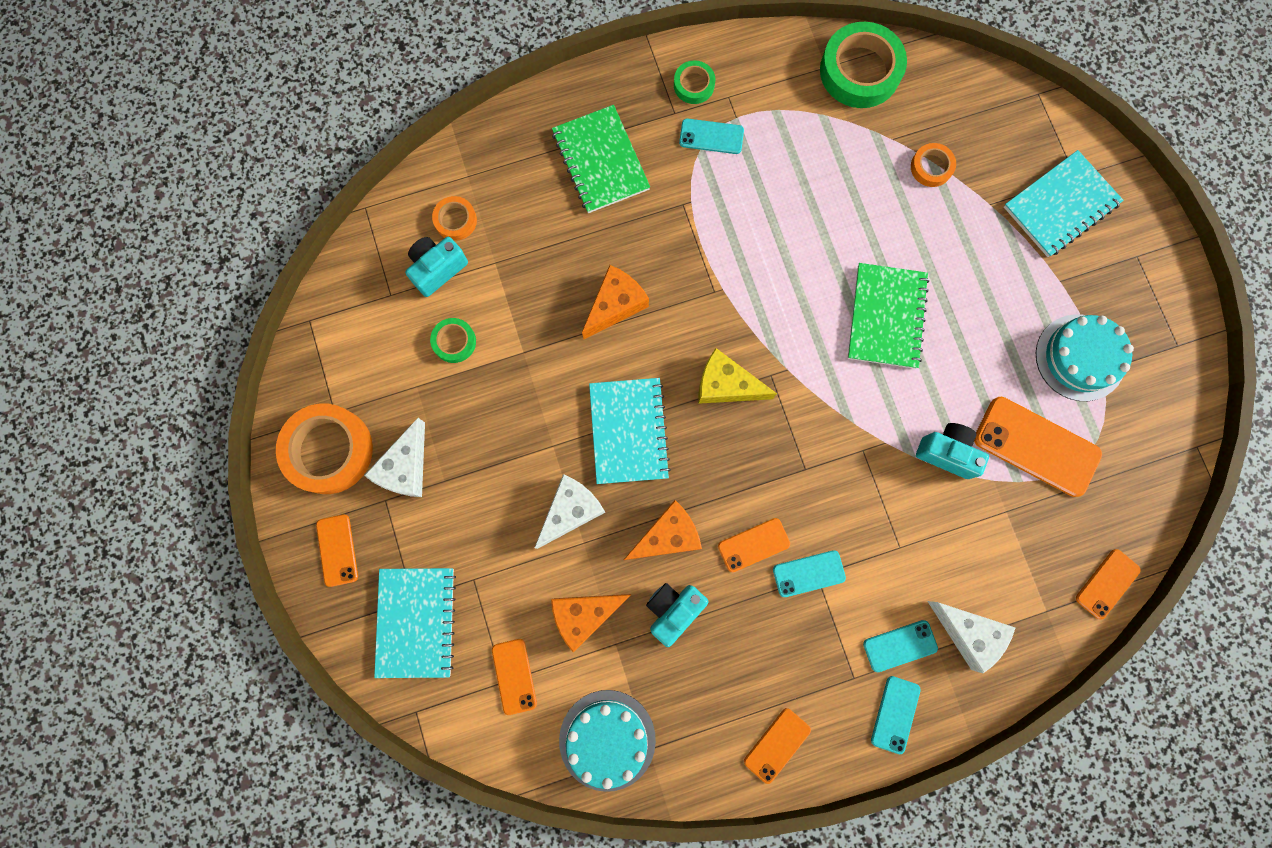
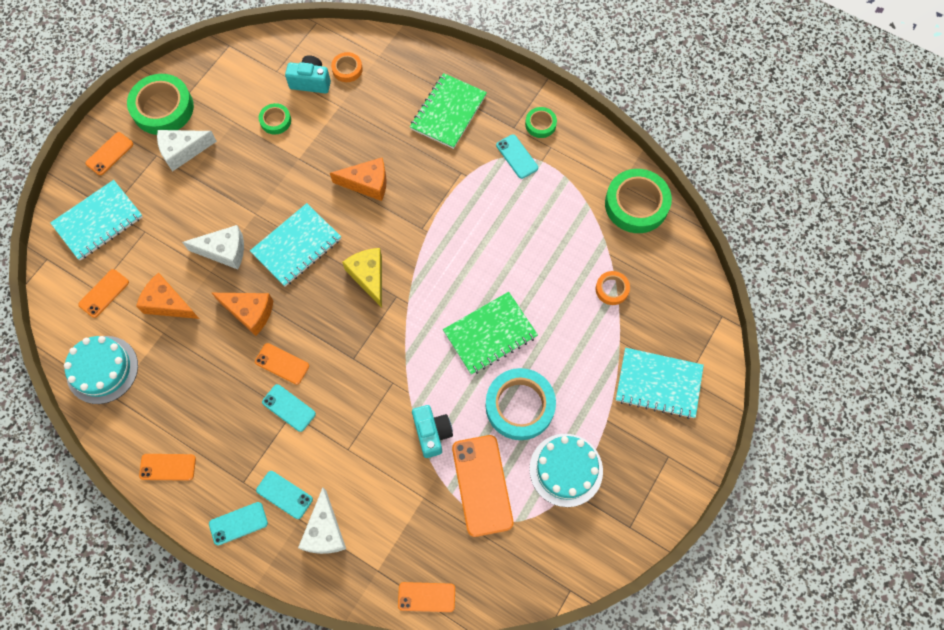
camera: 50 degrees right, 10 degrees down
(328, 450) = (163, 108): orange tape -> green tape
(673, 610) = (207, 348): turquoise camera -> none
(983, 348) = (520, 406): none -> turquoise tape

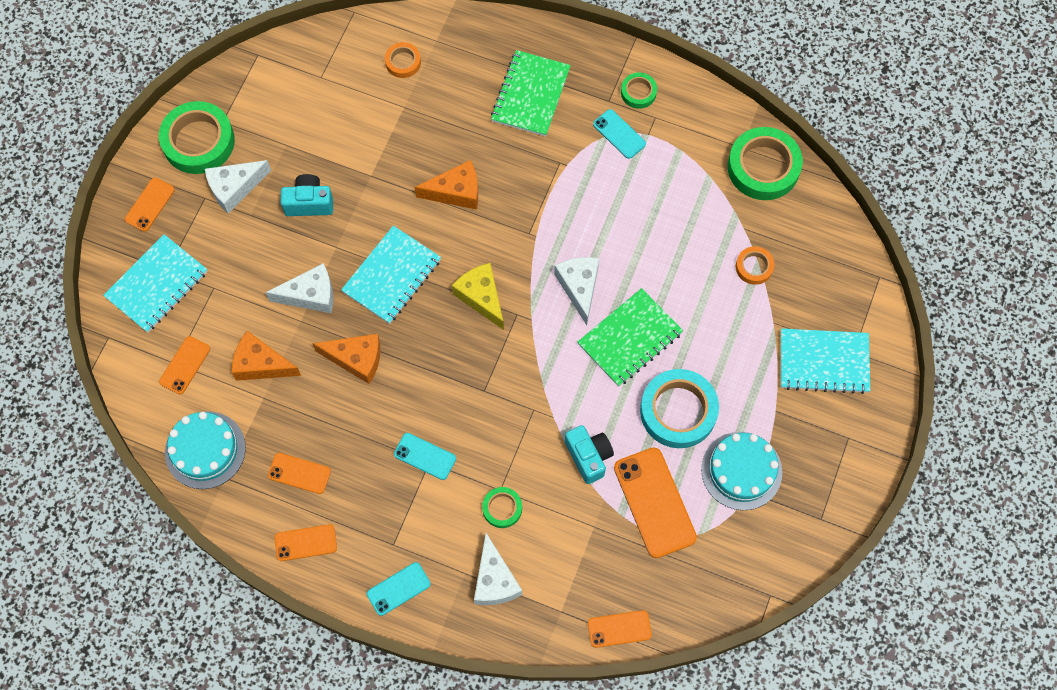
camera: 10 degrees left, 0 degrees up
(275, 121) = (334, 136): green tape -> green tape (502, 508)
(282, 363) = (406, 409): orange phone -> orange phone (299, 473)
(284, 495) = (442, 550): turquoise phone -> none
(311, 82) = (364, 83): turquoise camera -> turquoise camera (309, 203)
(455, 282) = (579, 287): none -> white cheese

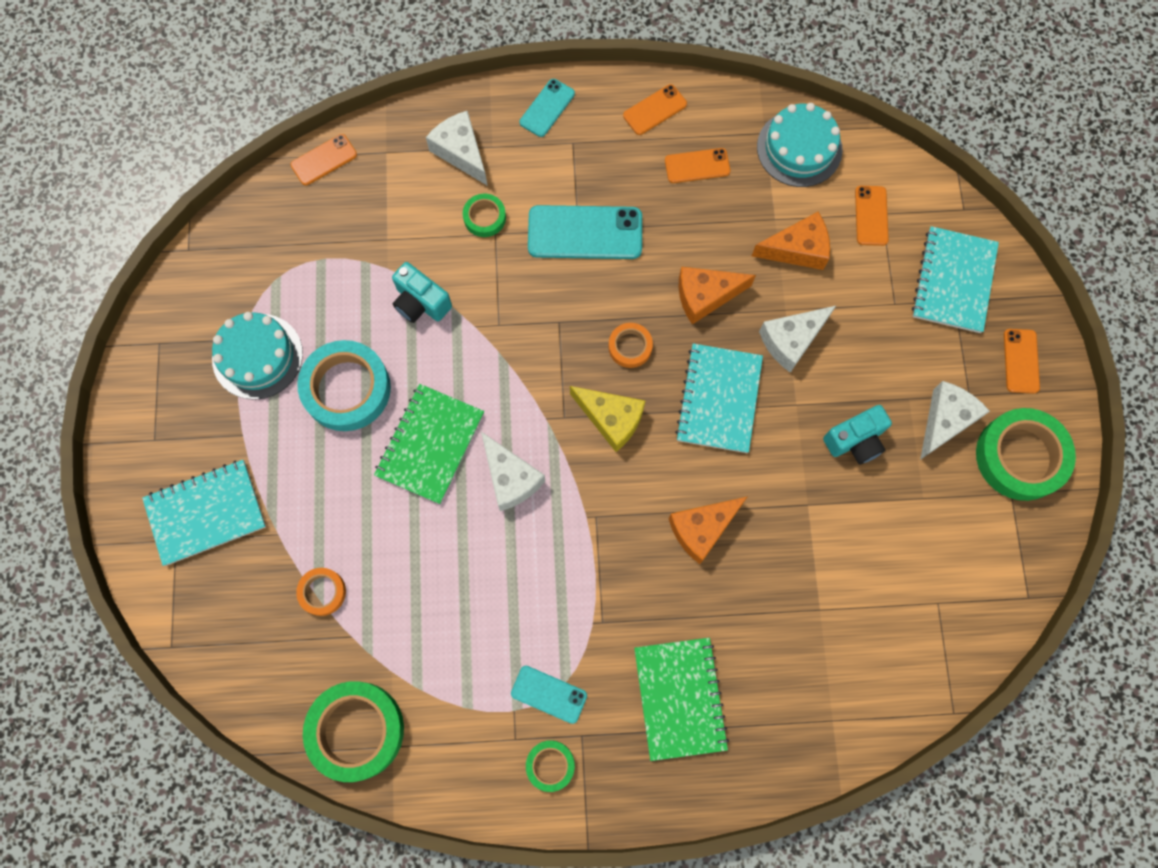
camera: 155 degrees right, 5 degrees up
(403, 62) = (854, 670): orange tape -> orange tape (630, 347)
(425, 456) = (585, 233): turquoise phone -> turquoise phone, size x1.77
(654, 502) = (335, 287): orange phone -> none

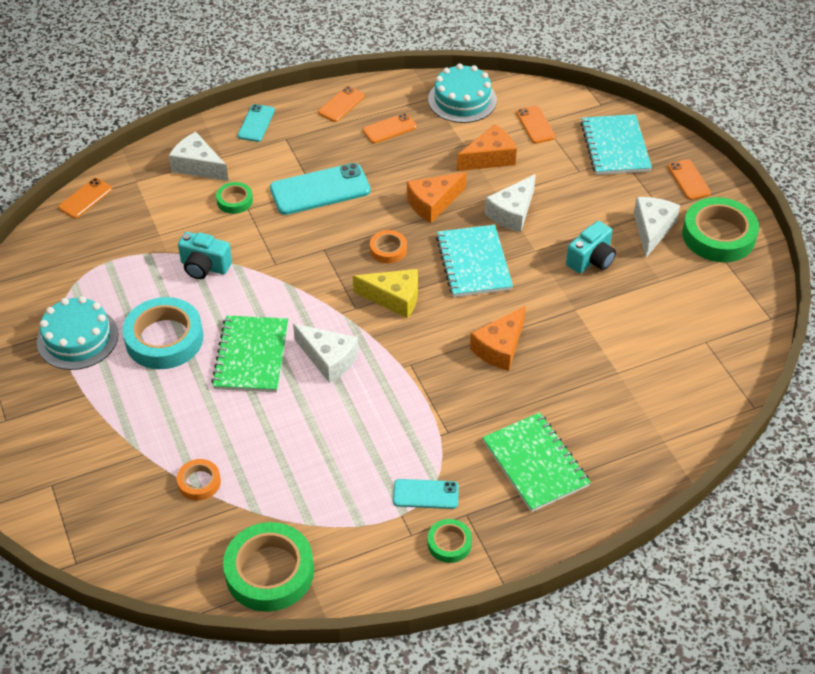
camera: 20 degrees left, 25 degrees down
(206, 513) = (72, 457): turquoise notebook -> none

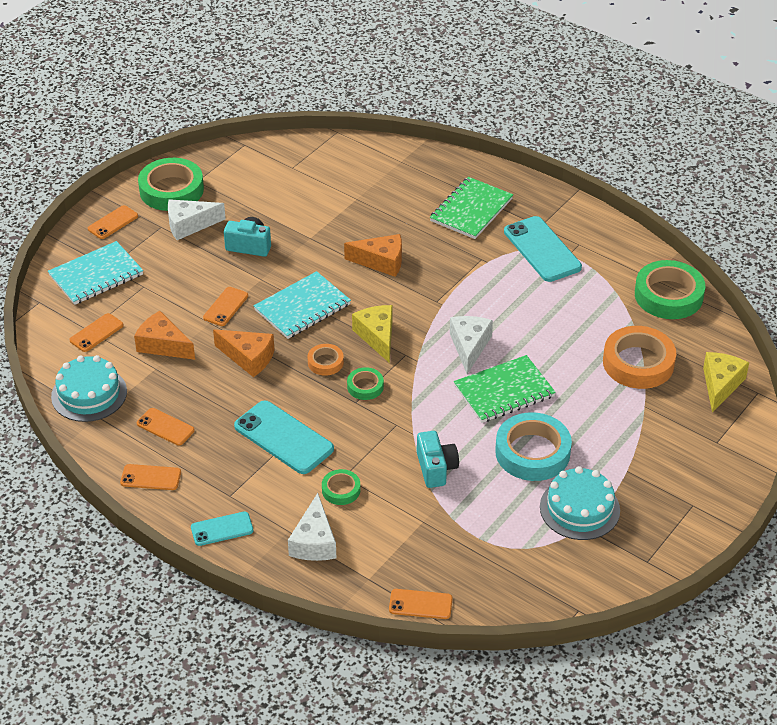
camera: 120 degrees left, 5 degrees down
(113, 536) = (720, 385): none -> yellow cheese
(199, 482) = (638, 363): orange tape -> orange tape, size x1.98
(425, 494) = (542, 249): turquoise phone -> turquoise phone, size x1.77
(449, 543) = (569, 225): green tape -> green tape (365, 386)
(512, 213) = (225, 307): white cheese -> orange phone

